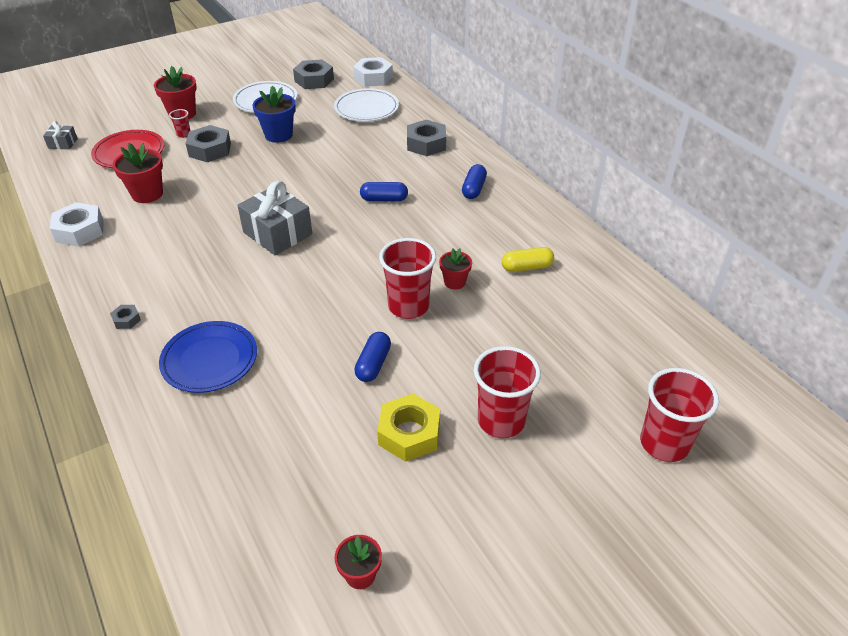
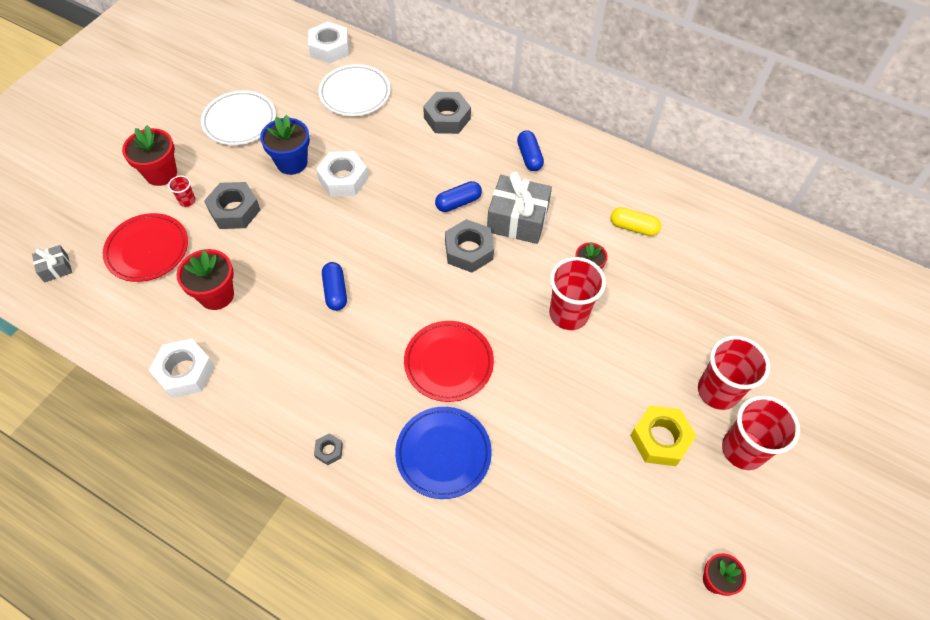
camera: 30 degrees left, 15 degrees up
(274, 300) = (448, 363): none -> red plate
(277, 233) = (390, 286): grey gift -> grey gift (517, 220)
(307, 156) = (343, 179): none -> white nut
(314, 80) = (269, 73): grey nut -> grey nut (469, 250)
(373, 364) = (584, 387): blue capsule -> blue capsule (335, 291)
(526, 267) = (633, 227): yellow capsule -> yellow capsule turned 60 degrees clockwise
(664, 444) = (838, 352): red cup -> red cup (743, 450)

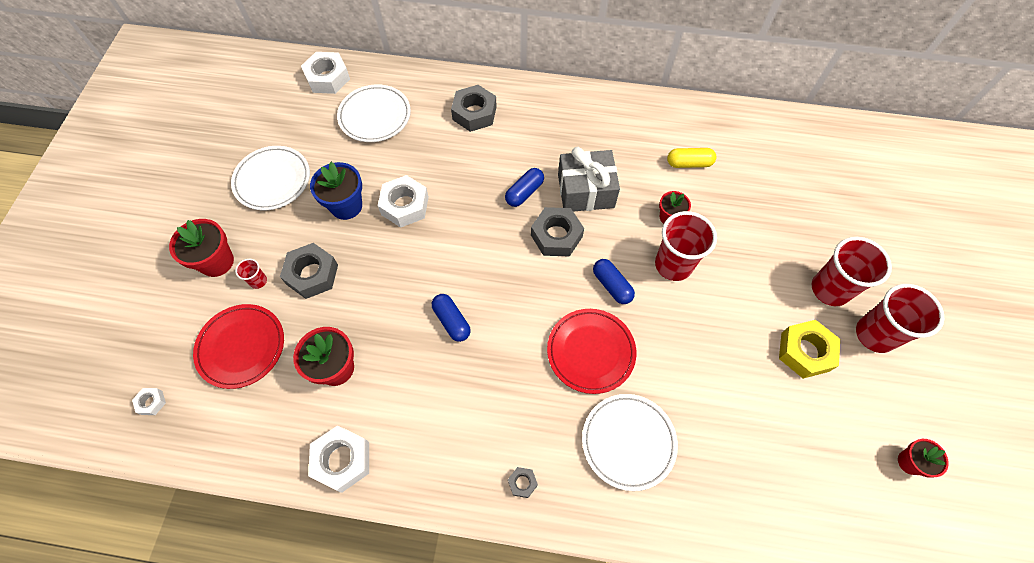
camera: 20 degrees left, 5 degrees up
(56, 268) = (151, 402): grey gift -> white nut
(443, 453) = (628, 442): blue plate -> white plate
(529, 157) = (567, 127): blue capsule -> blue capsule (612, 285)

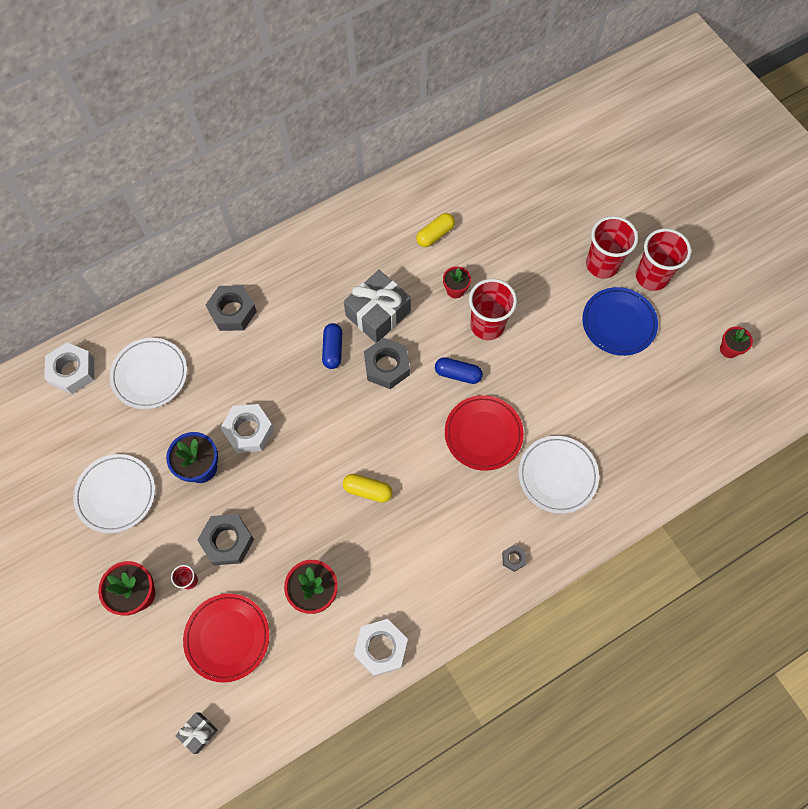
camera: 40 degrees left, 5 degrees up
(151, 402) = (199, 732): white nut -> grey gift
(452, 321) = (367, 490): blue capsule -> yellow capsule
(805, 352) = (618, 323): yellow nut -> blue plate

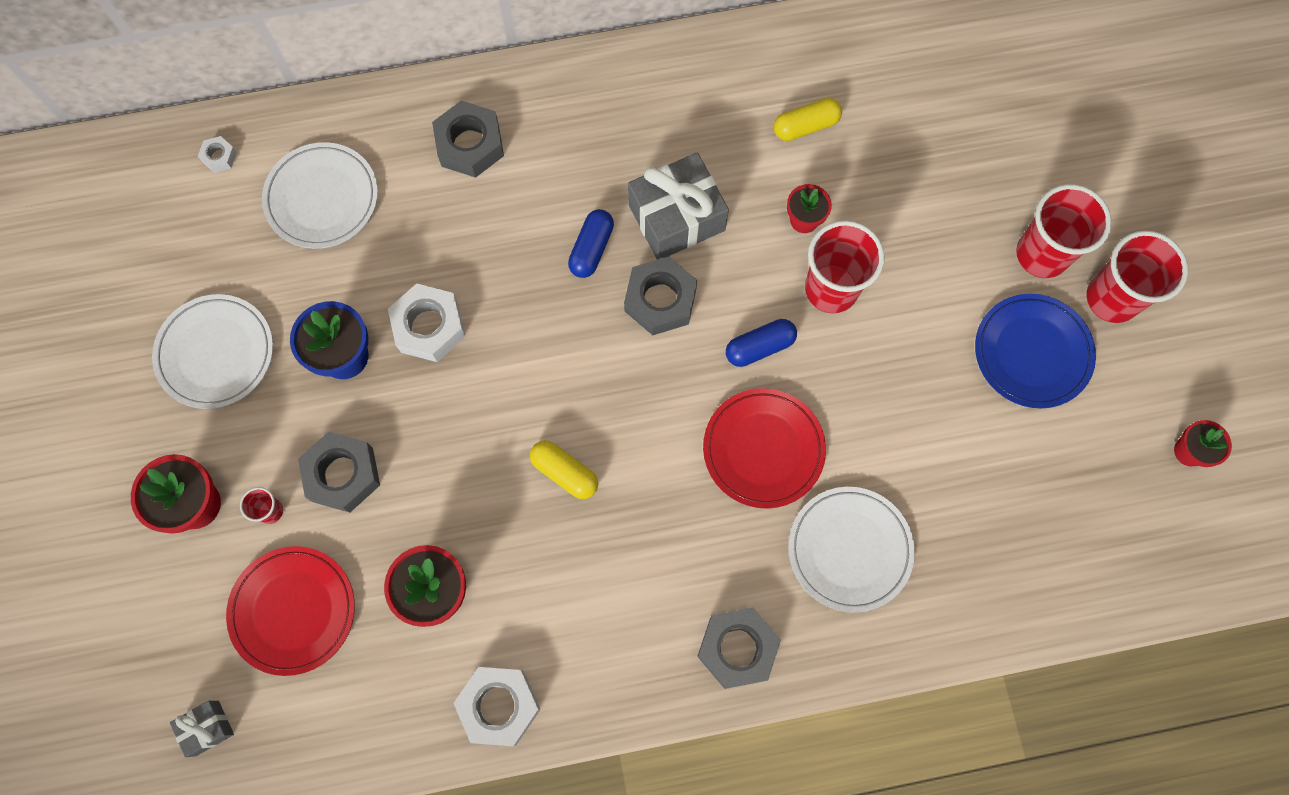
camera: 20 degrees right, 5 degrees up
(72, 371) = (219, 157): white nut -> white nut, size x0.48
(458, 374) = (759, 347): blue capsule -> blue capsule turned 60 degrees counterclockwise
(513, 559) = (737, 648): grey nut -> grey nut, size x2.06

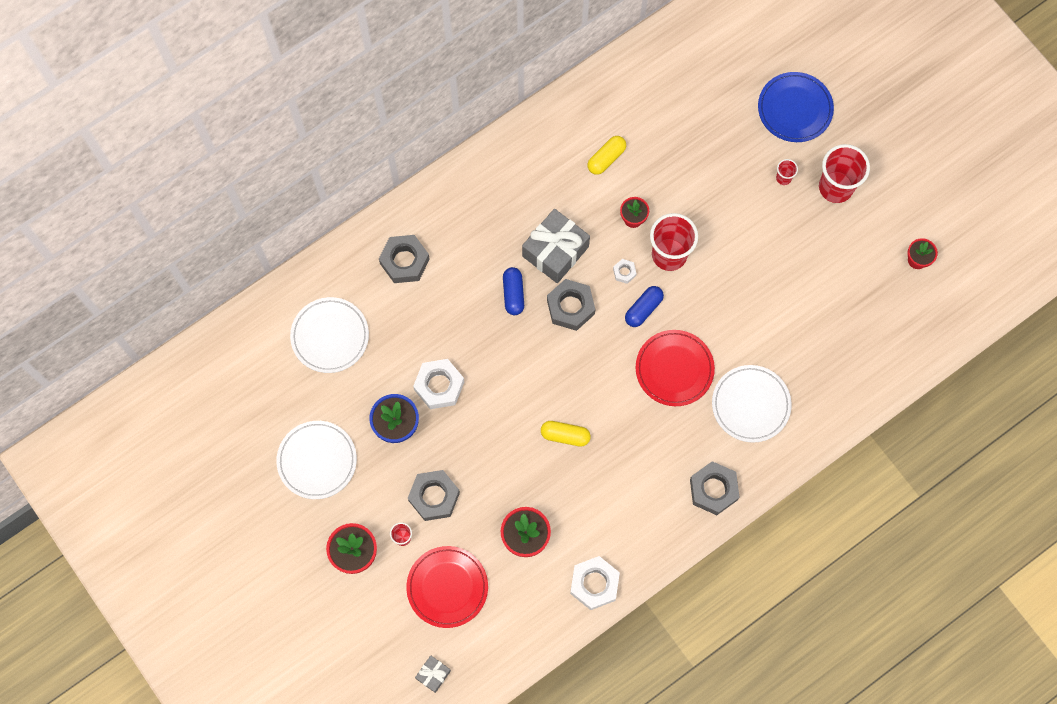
camera: 25 degrees left, 0 degrees up
(219, 157) = (250, 339): white nut -> white nut (624, 272)
(1032, 353) = (803, 241): blue plate -> blue plate (794, 109)
(1041, 254) = (783, 178): red cup -> red cup, size x0.45

